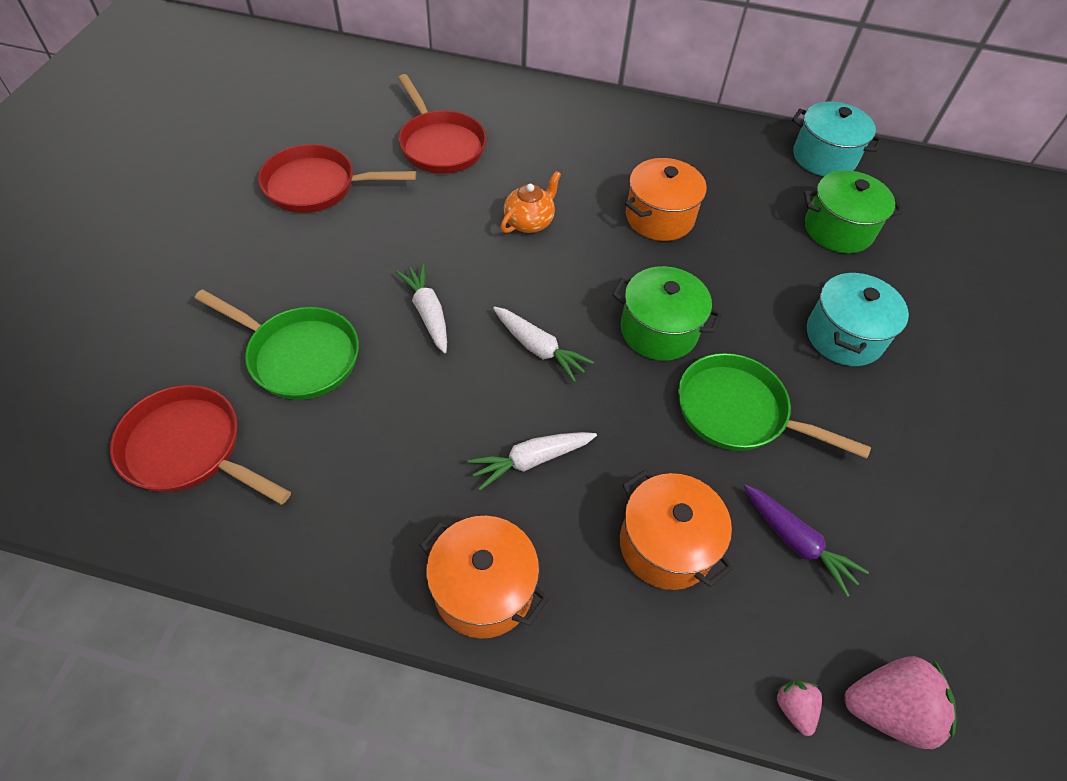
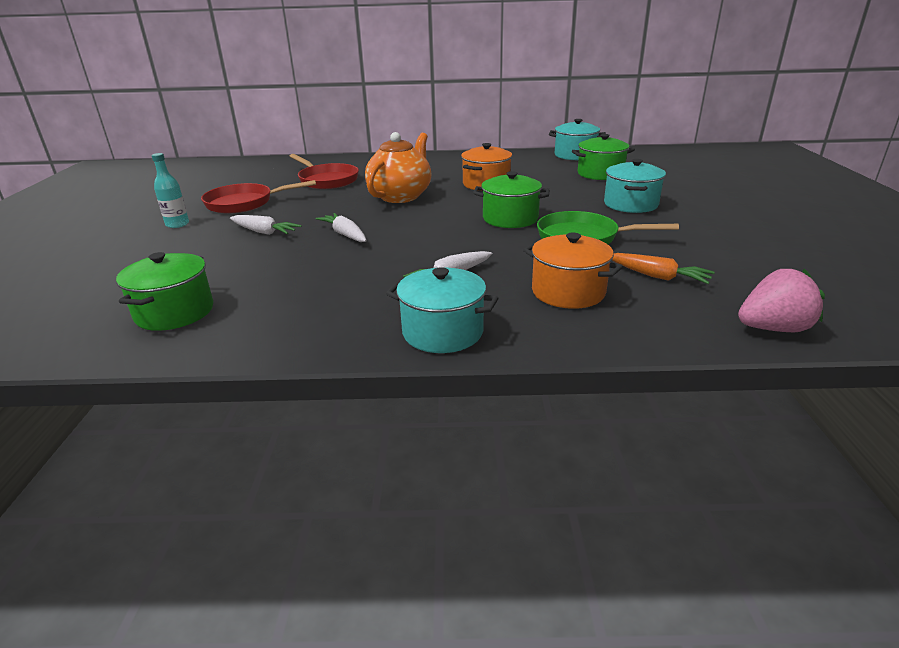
camera: 10 degrees left, 25 degrees down
(189, 449) = (175, 312): red pan -> green pot
(223, 224) = (177, 224): none -> turquoise bottle
(298, 356) = (253, 263): green pan -> none
(483, 589) = (442, 332): orange pot -> turquoise pot
(529, 222) = (401, 196): orange teapot -> orange teapot, size x1.85
(539, 349) = (432, 236): white carrot -> white carrot (264, 232)
(794, 708) = (708, 340): pink strawberry -> none
(797, 542) = (658, 276): purple carrot -> orange carrot

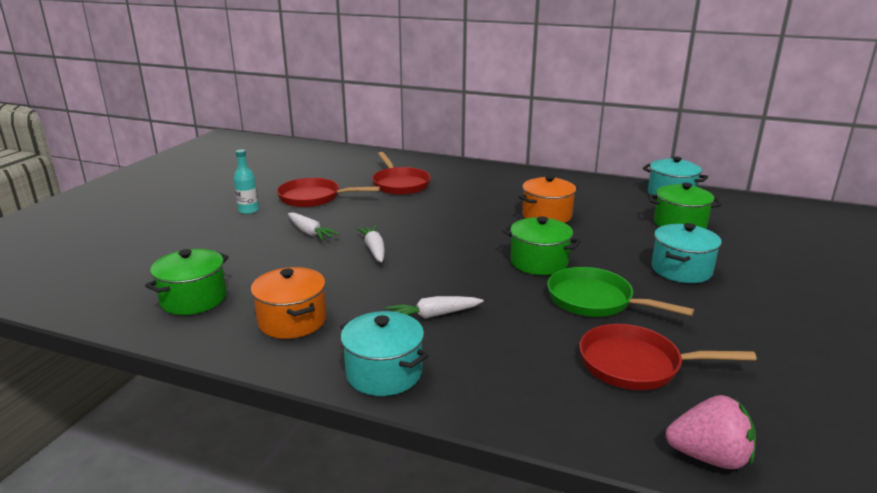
camera: 20 degrees right, 5 degrees down
(401, 196) = (454, 215): orange teapot -> none
(568, 292) = (529, 360): orange pot -> orange pot (292, 321)
(658, 276) = (636, 365): orange carrot -> red pan

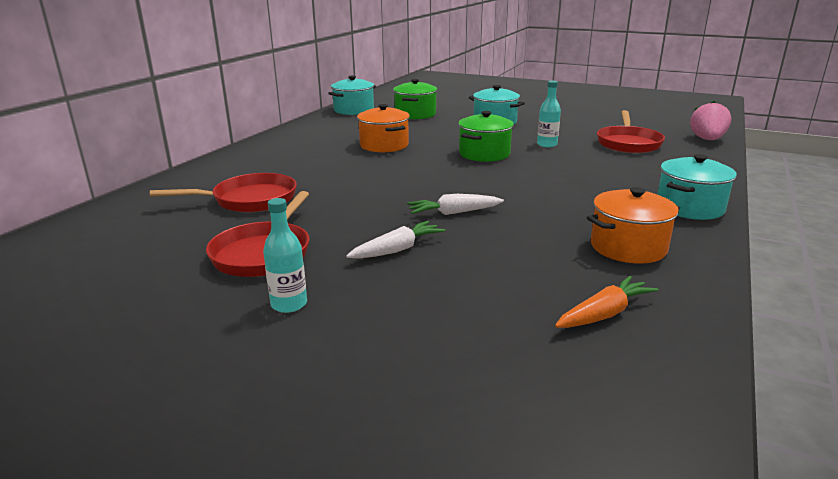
camera: 85 degrees left, 0 degrees up
(194, 299) = (604, 314): green pot -> orange carrot
(433, 315) = (590, 190): white carrot -> none
(595, 300) = (547, 144): green pan -> turquoise bottle

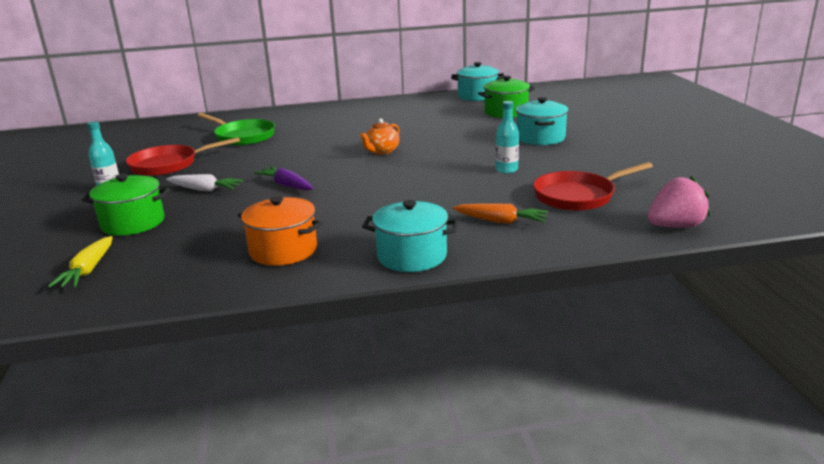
camera: 55 degrees right, 0 degrees up
(249, 200) = (242, 136): red pan -> green pan
(384, 145) = (403, 129): orange pot -> none
(429, 163) = (381, 151): none -> orange teapot
(453, 213) = (286, 185): white carrot -> purple carrot
(484, 154) = (436, 159): green pot -> green pot (133, 223)
(575, 361) = (88, 270): none -> yellow carrot
(604, 314) = (158, 266): orange carrot -> orange carrot (501, 221)

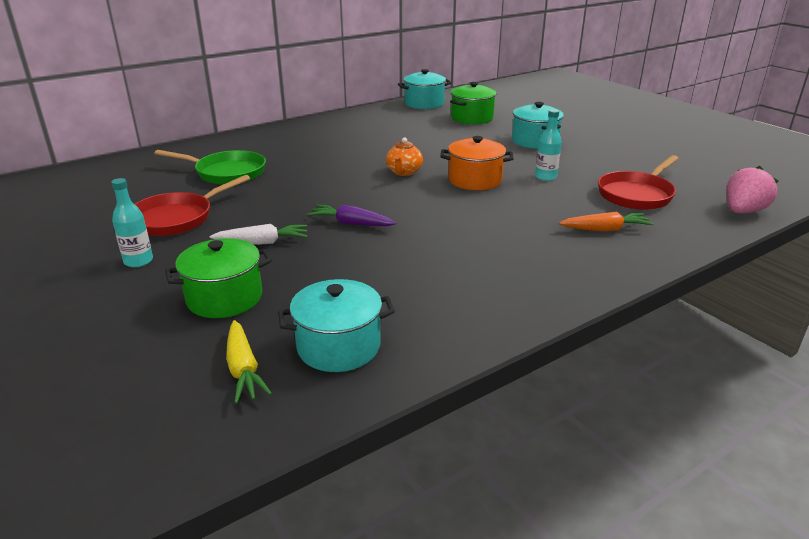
camera: 25 degrees left, 5 degrees up
(283, 250) = (442, 298): orange pot -> orange pot (475, 180)
(412, 256) = (573, 279): turquoise pot -> turquoise pot (338, 346)

